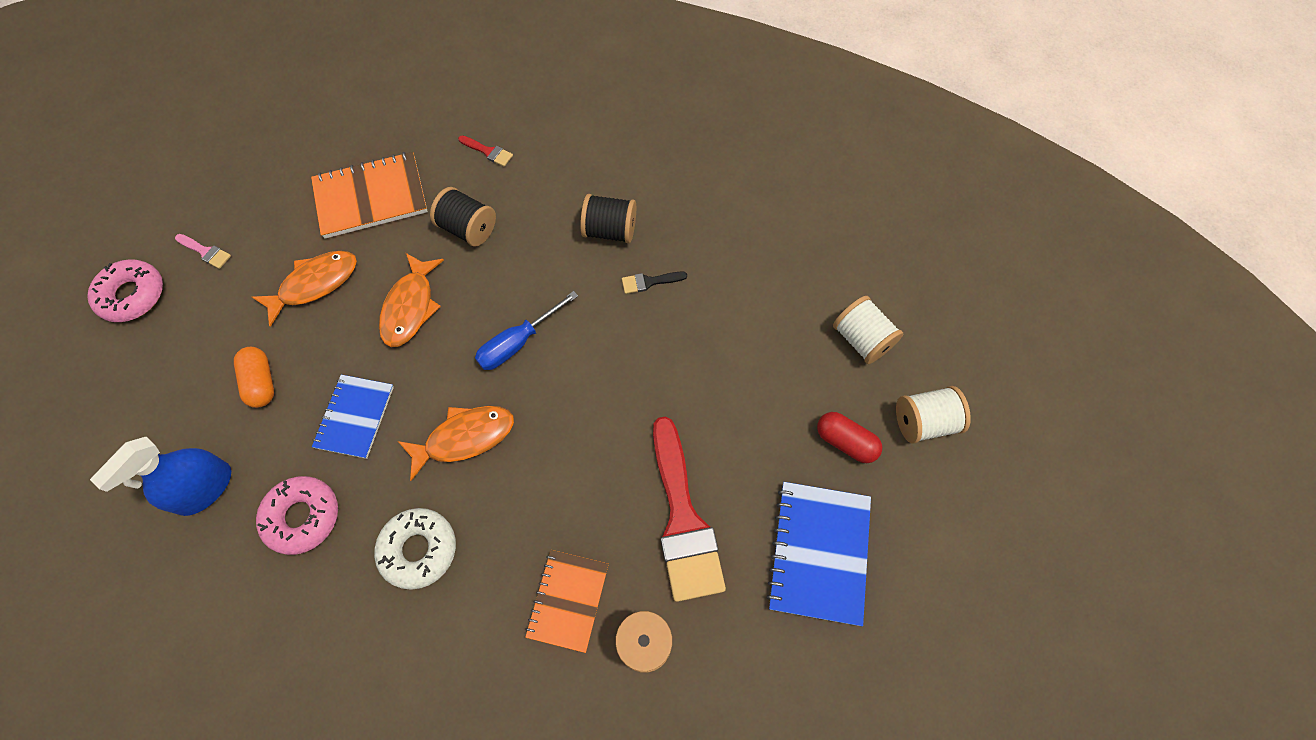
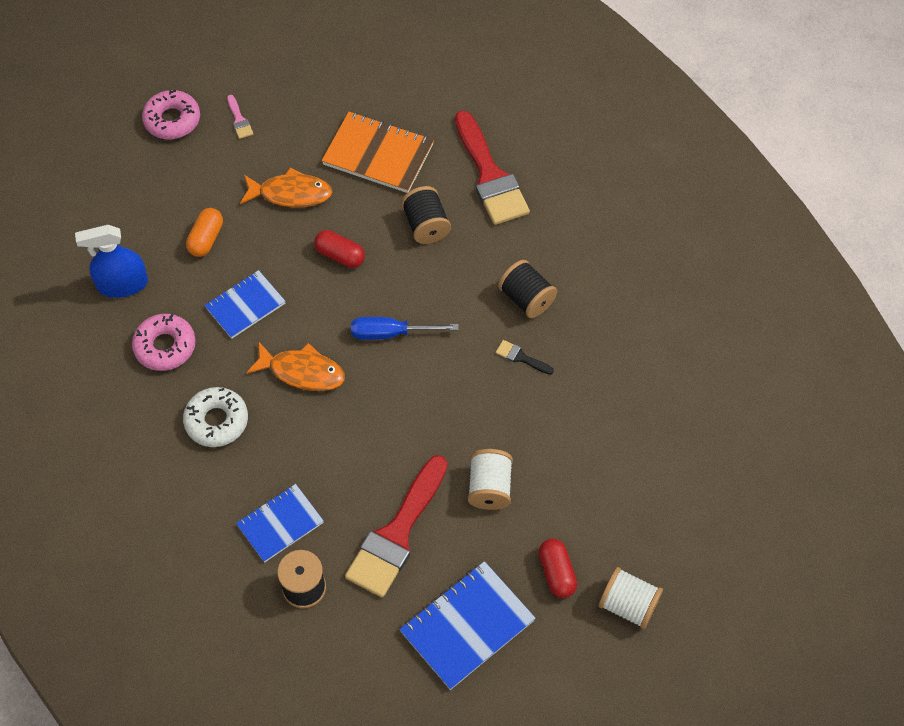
camera: 40 degrees right, 5 degrees down
(410, 307) = (340, 255): orange fish -> red capsule
(488, 152) = (490, 176): red brush -> red brush, size x2.47
(568, 600) = (280, 524): orange notebook -> blue notebook
(861, 339) = (640, 514): white spool -> white spool (489, 488)

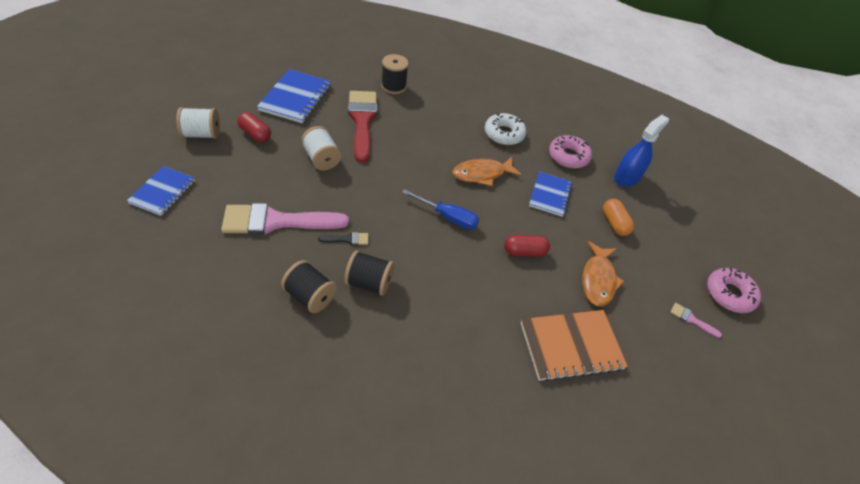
camera: 140 degrees right, 10 degrees down
(280, 524) = (428, 105): blue notebook -> blue notebook (163, 192)
(291, 194) = (598, 280): orange fish -> orange fish turned 45 degrees counterclockwise
(390, 333) = (448, 217): blue screwdriver -> blue screwdriver turned 60 degrees clockwise
(426, 225) = (485, 303): black spool -> black spool (310, 296)
(490, 176) = (469, 376): red brush -> none
(588, 416) = (276, 221): none -> pink brush

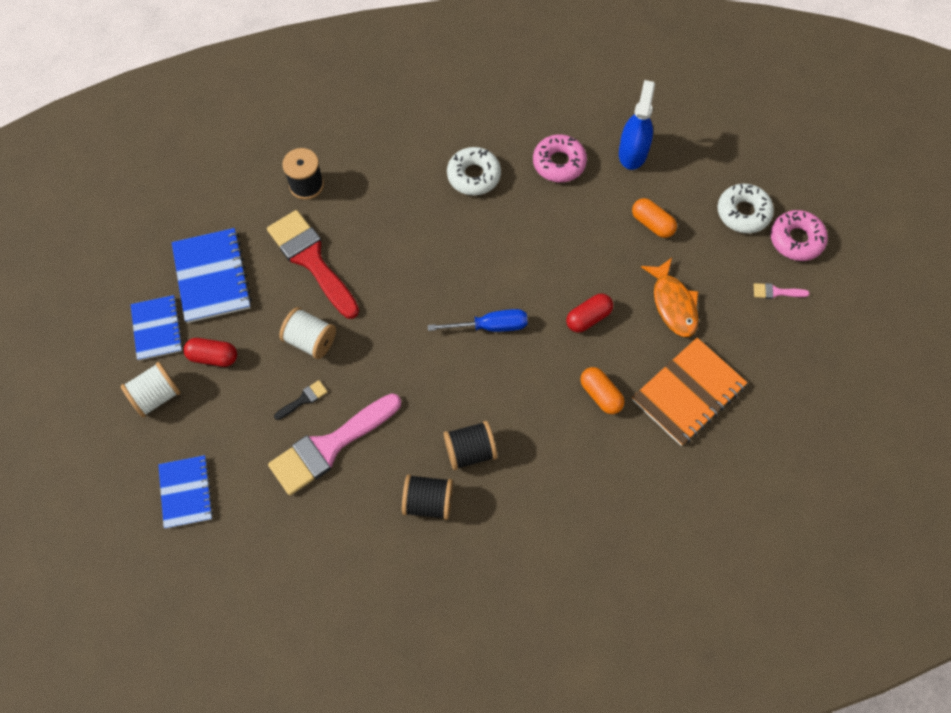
camera: 25 degrees left, 15 degrees up
(347, 239) = (414, 419): black brush -> black brush (303, 399)
(482, 174) = (487, 248): orange fish -> none
(497, 305) = (600, 395): none -> orange capsule
(550, 195) = (571, 230): blue notebook -> blue notebook (157, 328)
(693, 254) = (743, 213): none -> white donut

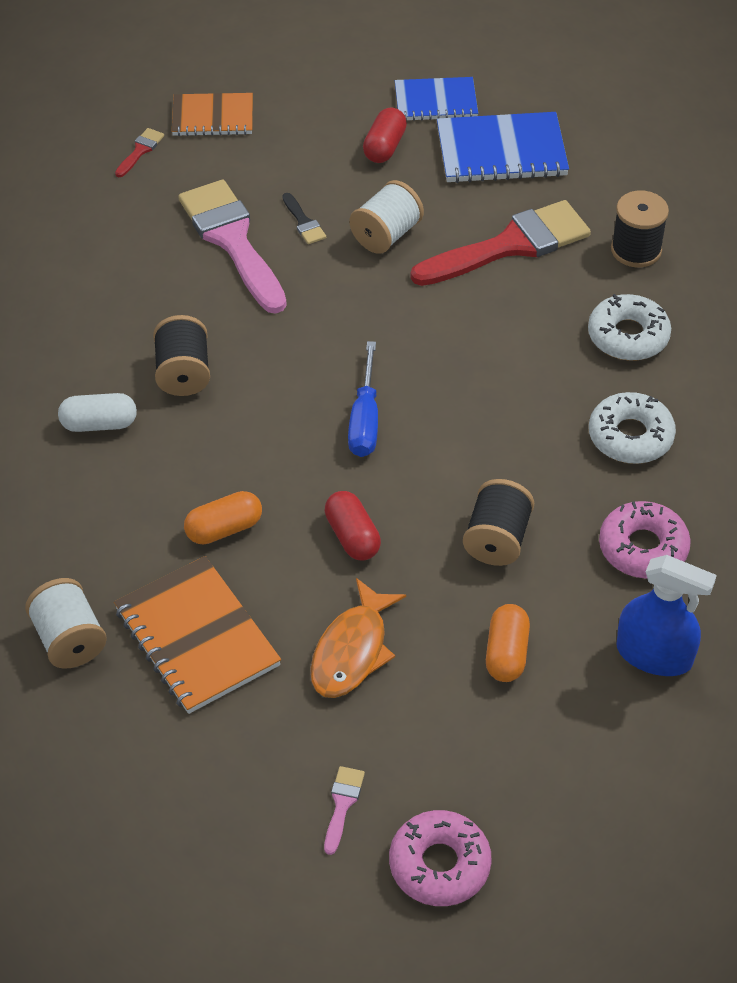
camera: 100 degrees right, 15 degrees down
(156, 396) = (343, 98): white spool -> white spool (69, 640)
(186, 492) = (213, 117): blue notebook -> orange notebook
(232, 541) = (140, 151): none -> red brush
(428, 502) = (128, 324): black spool -> black spool (497, 539)
(528, 498) = (99, 424): none -> white capsule
(652, 224) = (506, 653): orange capsule -> orange capsule turned 45 degrees counterclockwise
(673, 304) = (352, 651): orange fish -> orange fish turned 60 degrees counterclockwise
(743, 213) = (508, 794): white donut -> white donut (628, 336)

